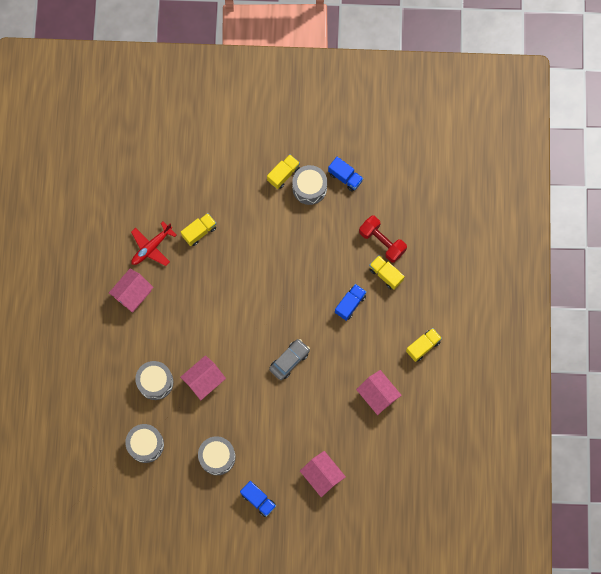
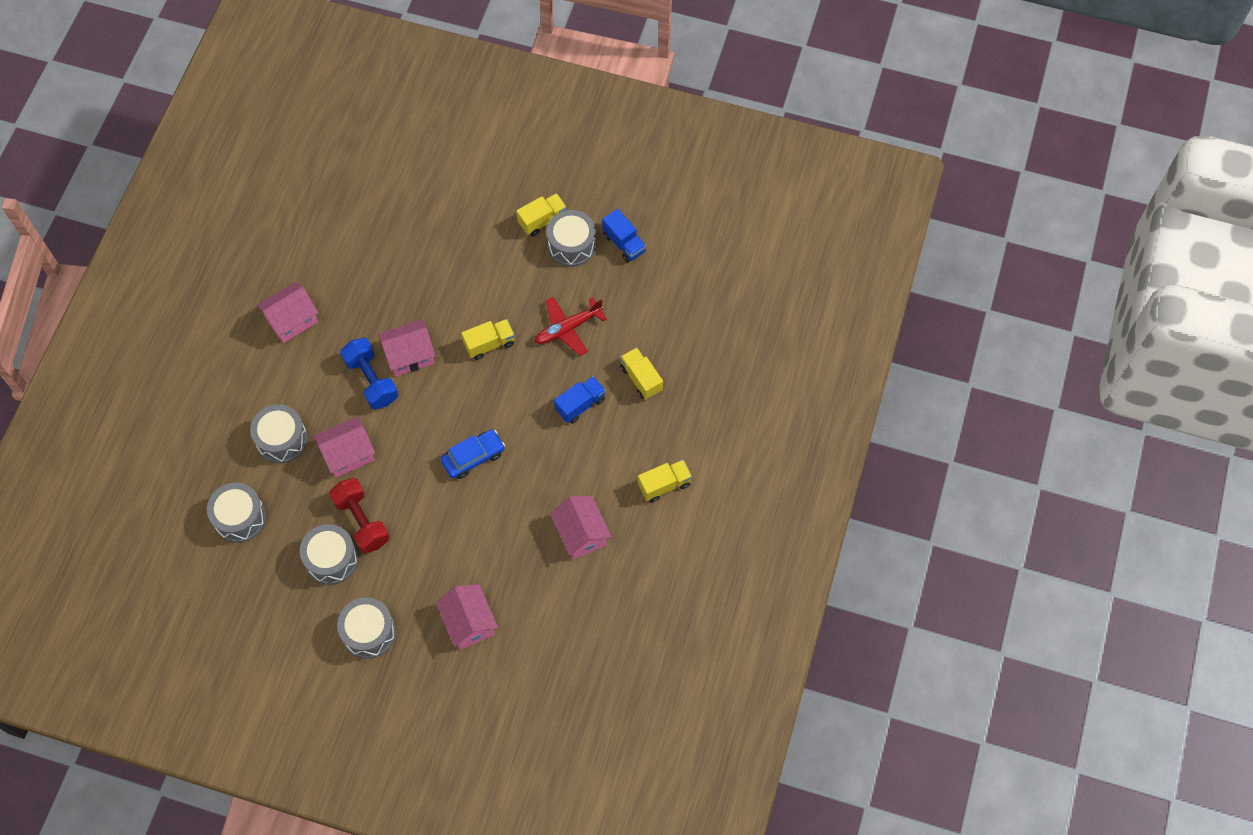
camera: 15 degrees right, 10 degrees down
(151, 247) = (337, 268): red plane -> red plane (567, 328)
(199, 232) = (407, 264): yellow truck -> yellow truck (489, 344)
(202, 323) = (371, 380): none -> blue dumbbell
(223, 299) = (409, 355): none -> pink house
(258, 500) = (369, 632): blue truck -> grey drum
(289, 360) = (473, 457): grey car -> blue car
(382, 242) = (649, 336): red dumbbell -> red dumbbell (362, 521)

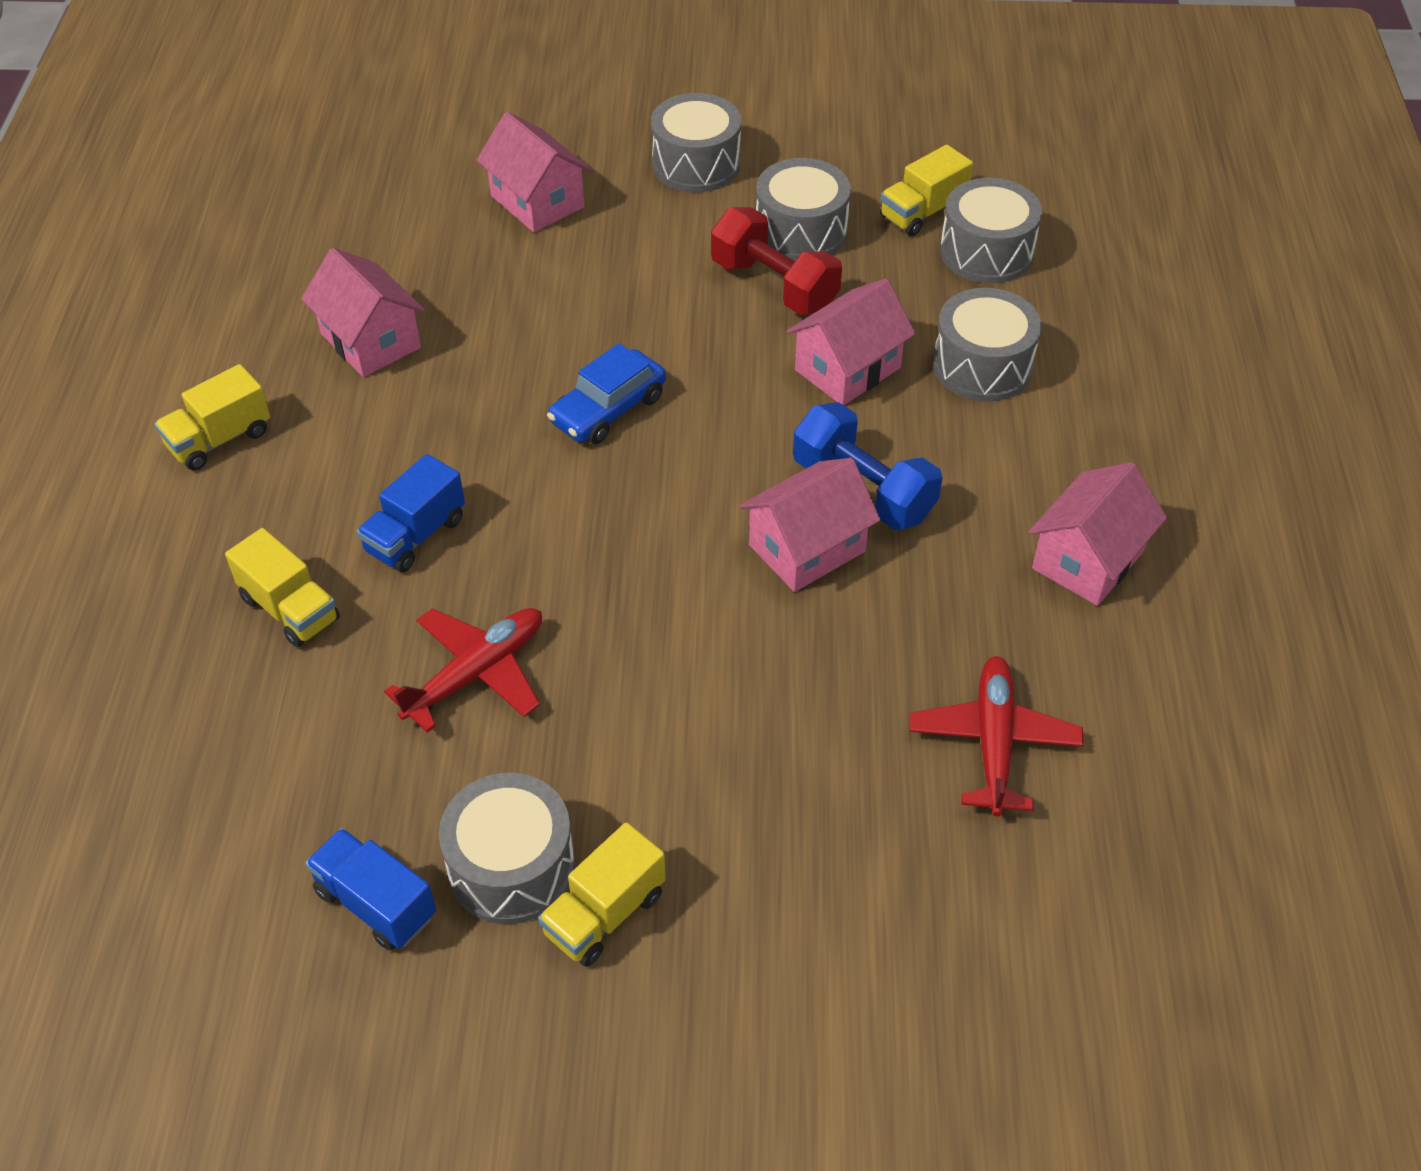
camera: 165 degrees right, 15 degrees down
(373, 250) = (993, 742): none -> red plane
(489, 344) = (644, 605): yellow truck -> yellow truck (922, 212)

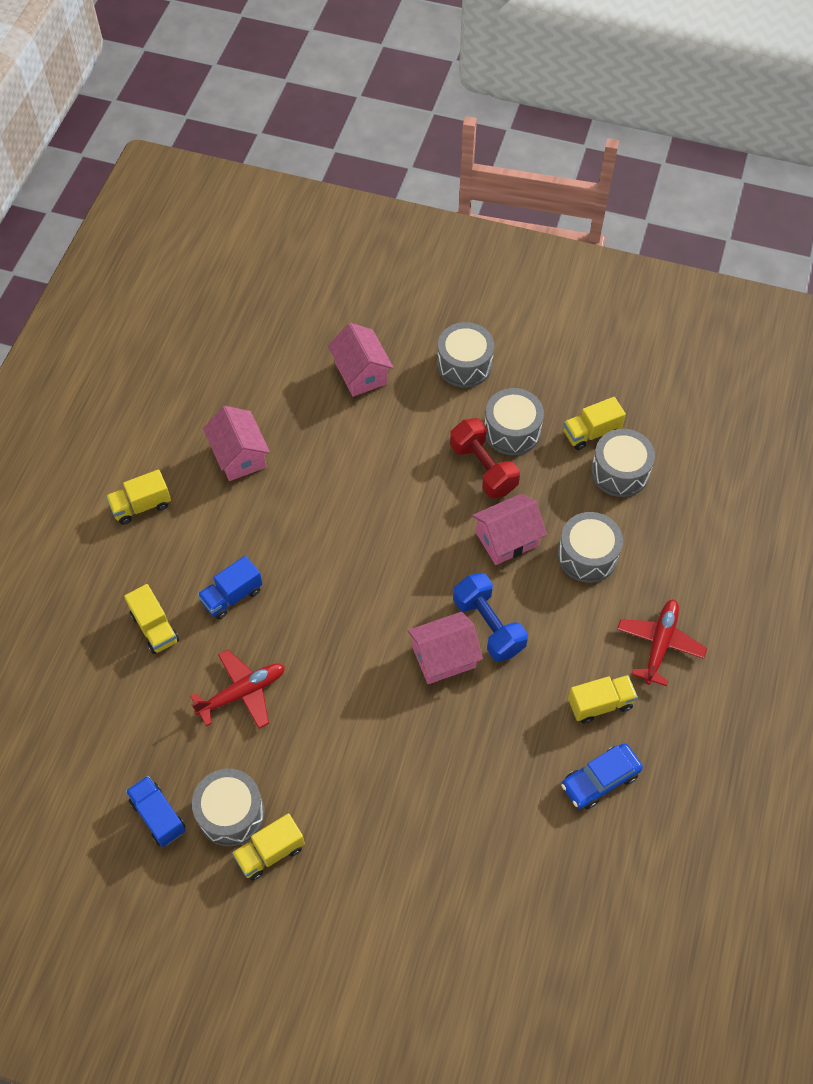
camera: 15 degrees right, 10 degrees up
(608, 409) = (360, 536): blue car -> blue car (600, 780)
(993, 742) = (505, 806): red plane -> red plane (659, 644)
(1087, 560) = (600, 704): pink house -> yellow truck

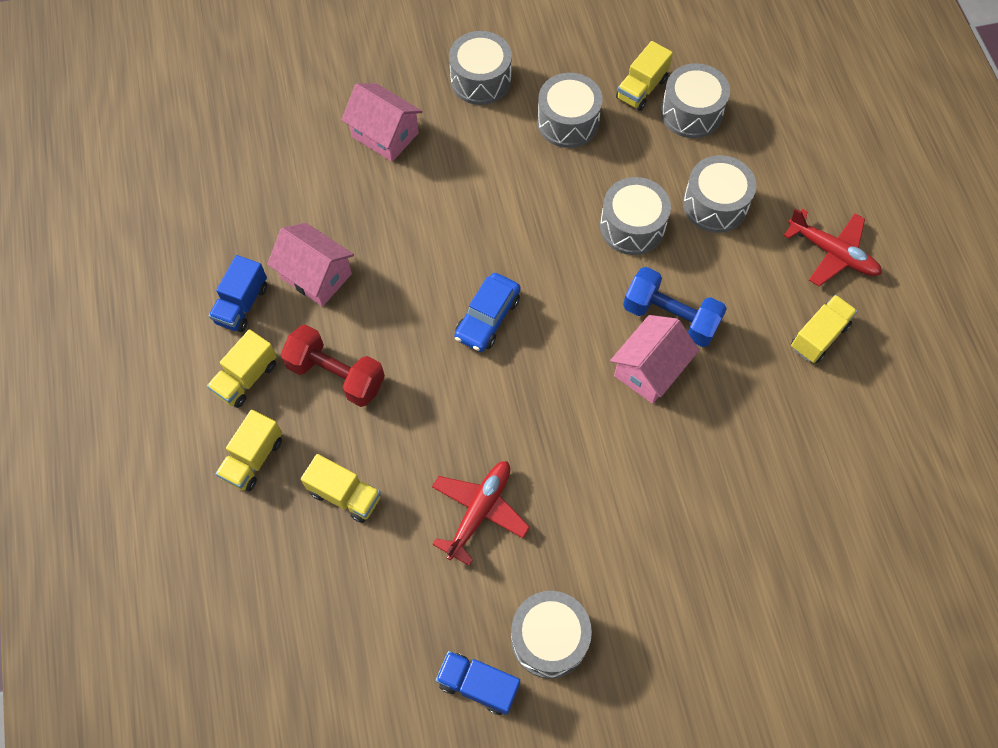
camera: 30 degrees left, 5 degrees up
(232, 596) = (403, 420): blue truck -> blue truck (242, 304)
(270, 852) = (614, 654): yellow truck -> yellow truck (253, 459)
(483, 468) = (565, 170): red dumbbell -> red dumbbell (336, 375)
(507, 539) = (632, 226): pink house -> grey drum
(600, 780) = (866, 407): blue car -> blue car (487, 318)
(659, 644) = (832, 253): red plane -> red plane turned 135 degrees clockwise

